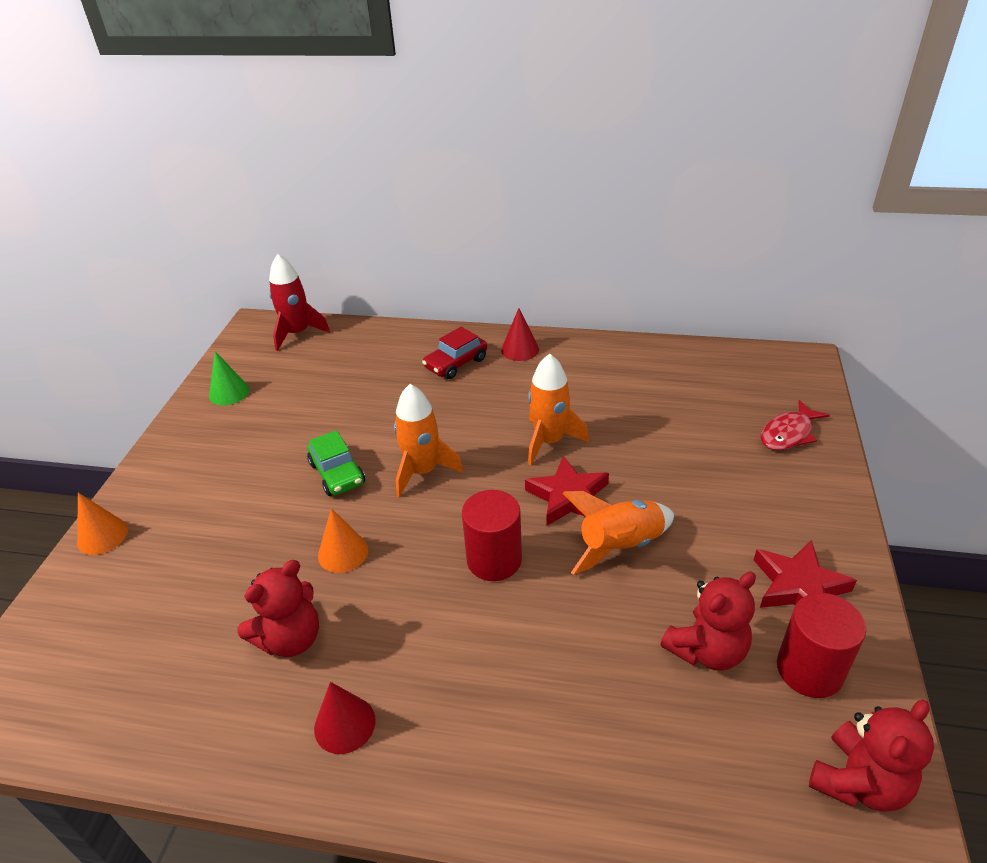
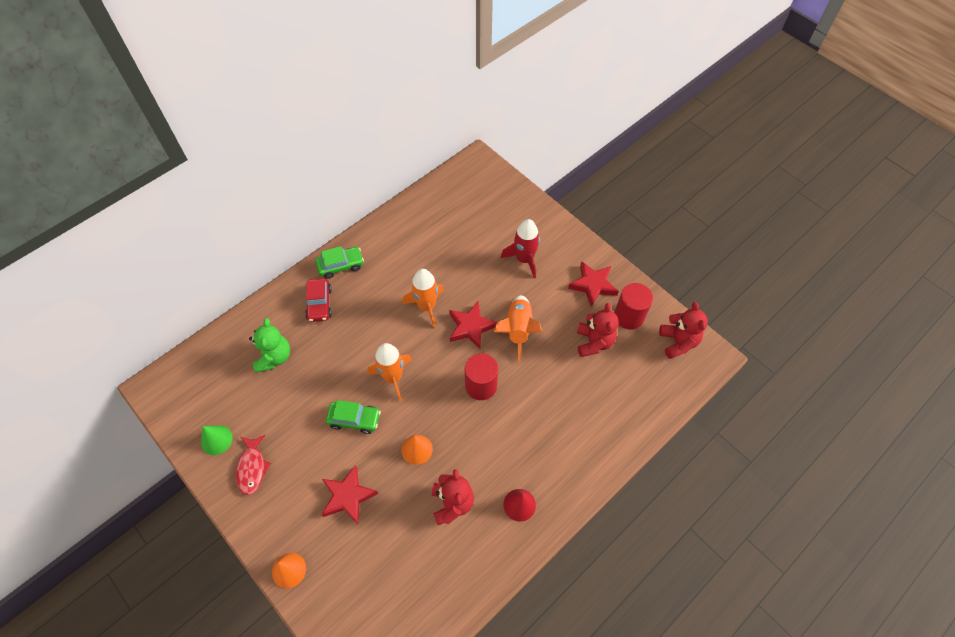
camera: 55 degrees left, 20 degrees up
(230, 529) = (348, 496): none -> red star
(297, 333) = (193, 368): red rocket -> red rocket (524, 259)
(359, 372) = (274, 357): none -> green teddy bear
(520, 349) = (341, 265): red cone -> green car
(788, 433) = (515, 211): red fish -> red fish (252, 468)

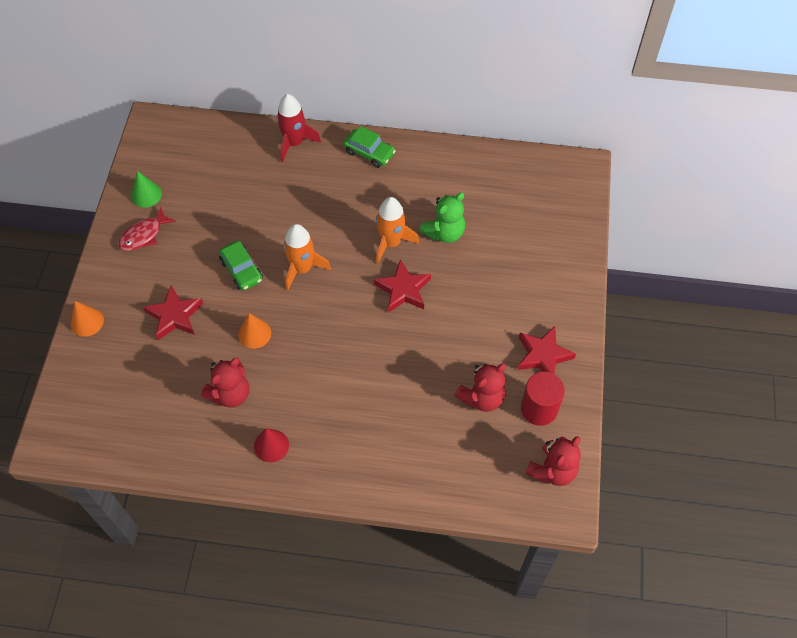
camera: 50 degrees right, 0 degrees up
(274, 357) = (245, 175): green teddy bear -> green teddy bear (444, 233)
(319, 304) = (320, 167): red car -> none
(481, 385) = (354, 338): red cylinder -> none
(518, 329) = (436, 327): orange rocket -> none
(524, 259) = (514, 281): red rocket -> red rocket (294, 143)

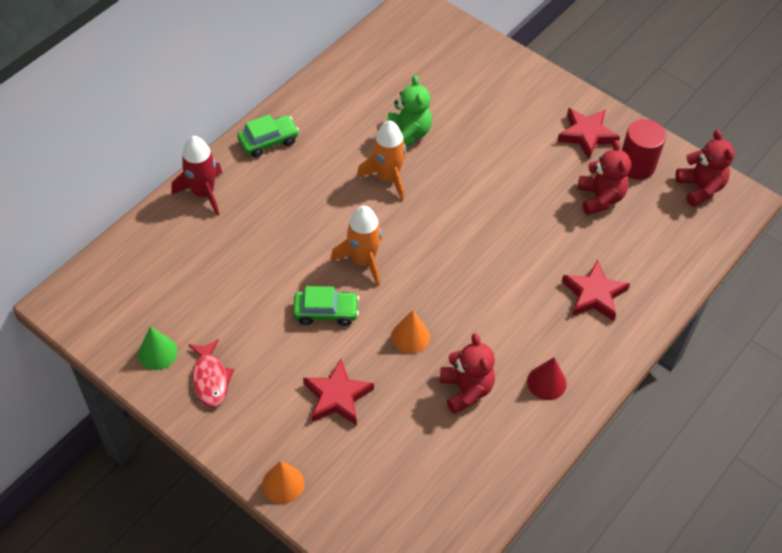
camera: 60 degrees left, 5 degrees down
(403, 290) = (447, 195): red star -> red star (594, 295)

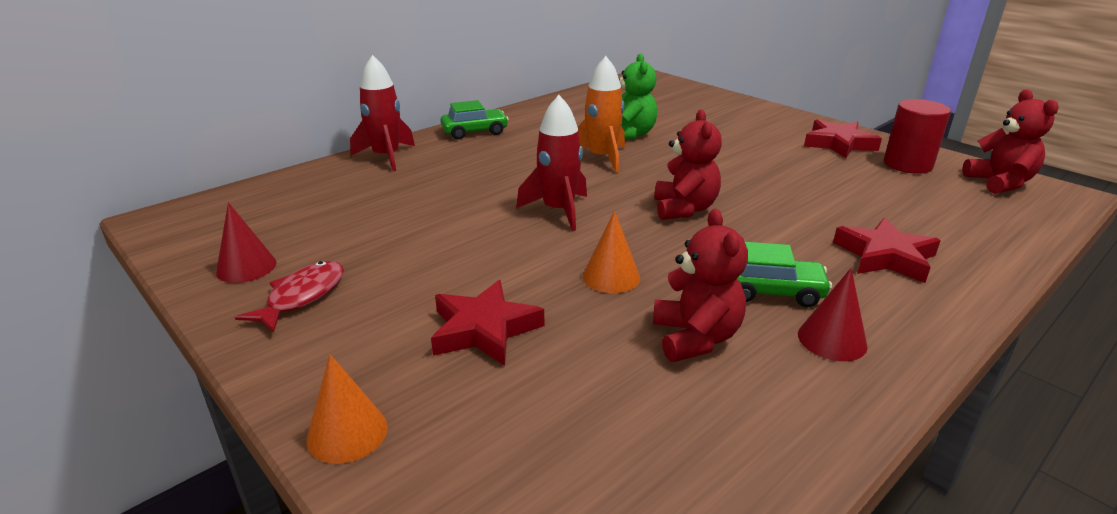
camera: 10 degrees right, 25 degrees down
(157, 352) = (246, 267): green cone -> red cone
(210, 379) = (302, 297): red fish -> red fish turned 150 degrees counterclockwise
(326, 312) = (496, 247): green car -> green car (771, 291)
(363, 261) = (558, 211): orange rocket -> red rocket
(600, 198) = (868, 183): red teddy bear -> red teddy bear (684, 209)

